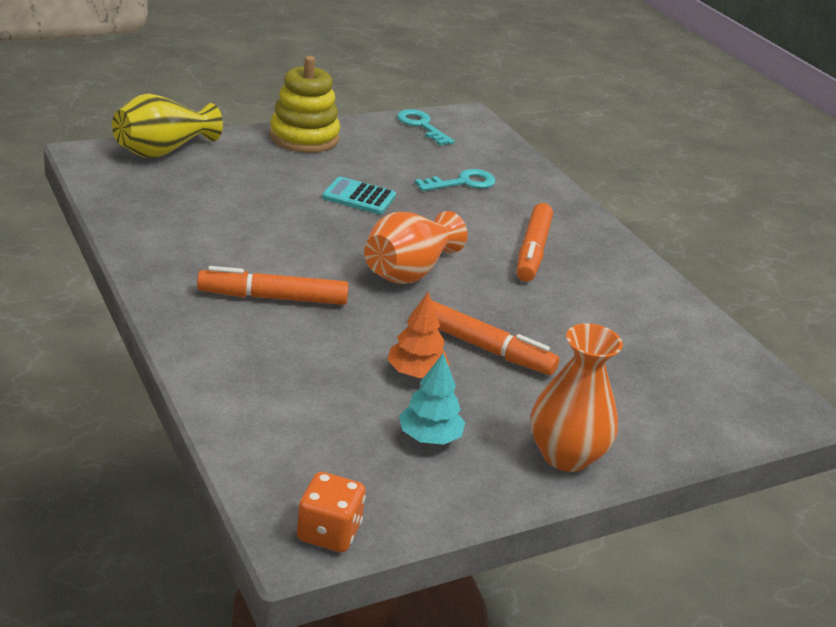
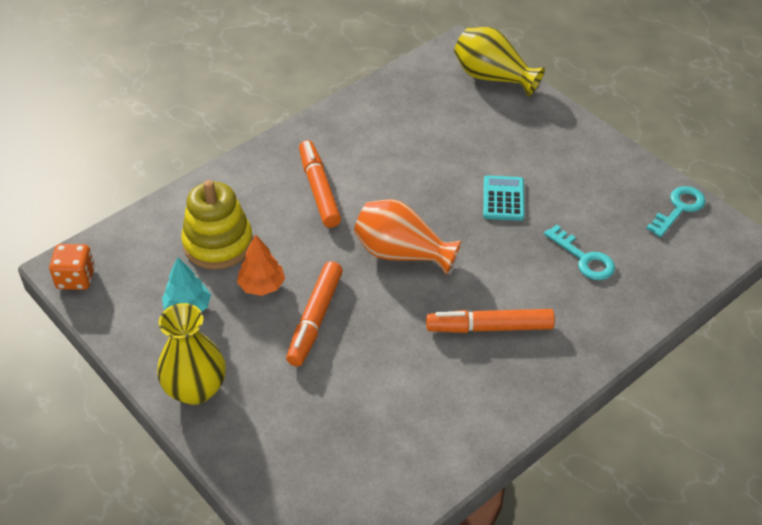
camera: 80 degrees right, 15 degrees up
(304, 137) = (584, 142): yellow stacking toy -> yellow stacking toy (218, 244)
(565, 455) = (195, 389): orange vase -> yellow vase

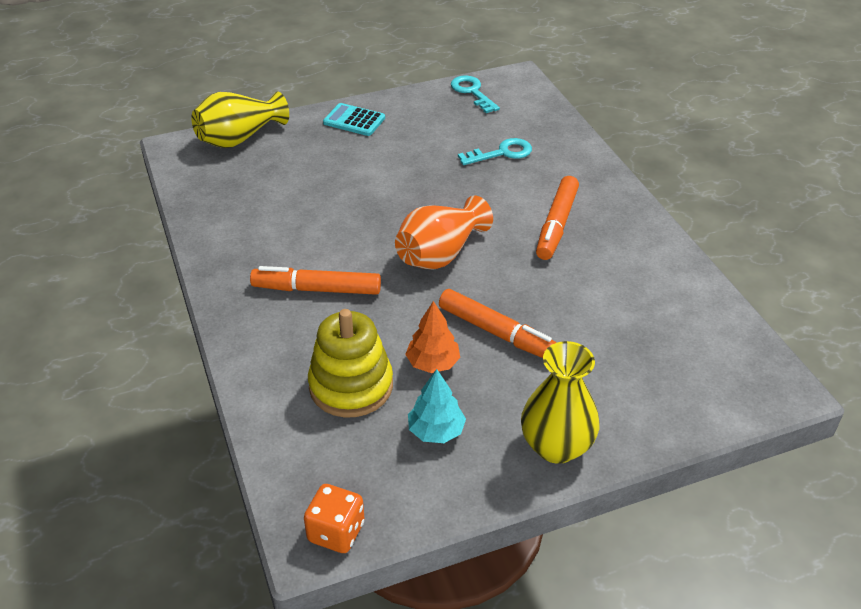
camera: 70 degrees left, 5 degrees down
(503, 199) = (405, 176): turquoise calculator -> turquoise calculator (354, 120)

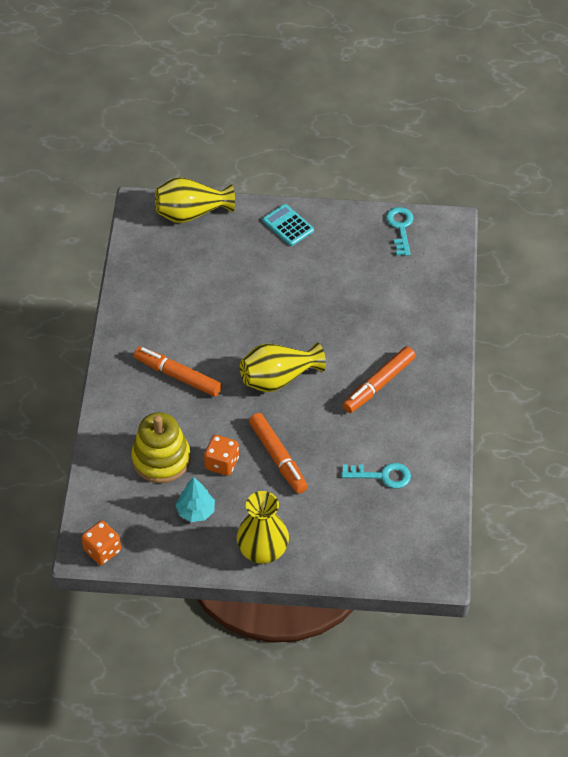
camera: 25 degrees right, 10 degrees up
(433, 363) = (222, 463): orange tree -> orange dice
(440, 254) = (278, 378): orange vase -> yellow vase
(501, 153) = (382, 301): turquoise key -> turquoise key (382, 475)

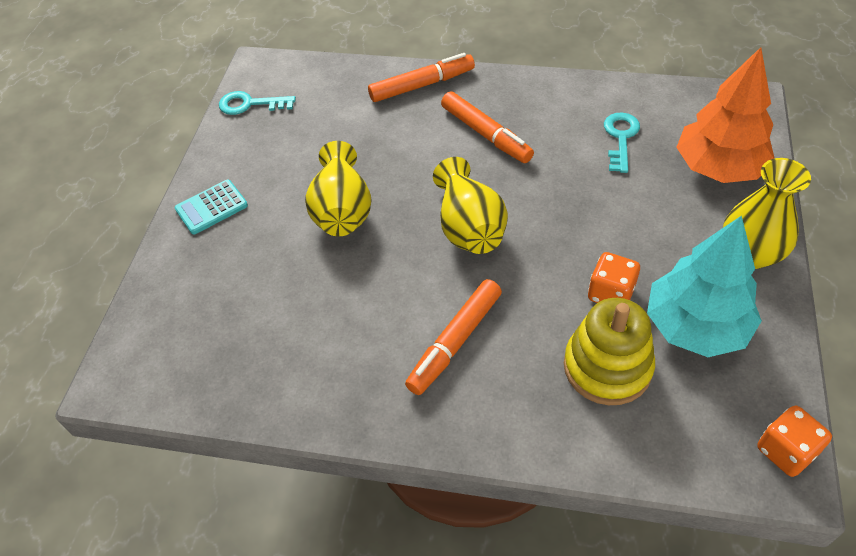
camera: 80 degrees left, 0 degrees up
(191, 213) = (150, 316): yellow vase -> yellow vase (342, 210)
(195, 511) = (695, 326): turquoise tree -> turquoise tree, size x1.90
(278, 457) = (598, 233): orange marker -> orange marker (422, 85)
(353, 541) = (719, 167): none -> orange tree

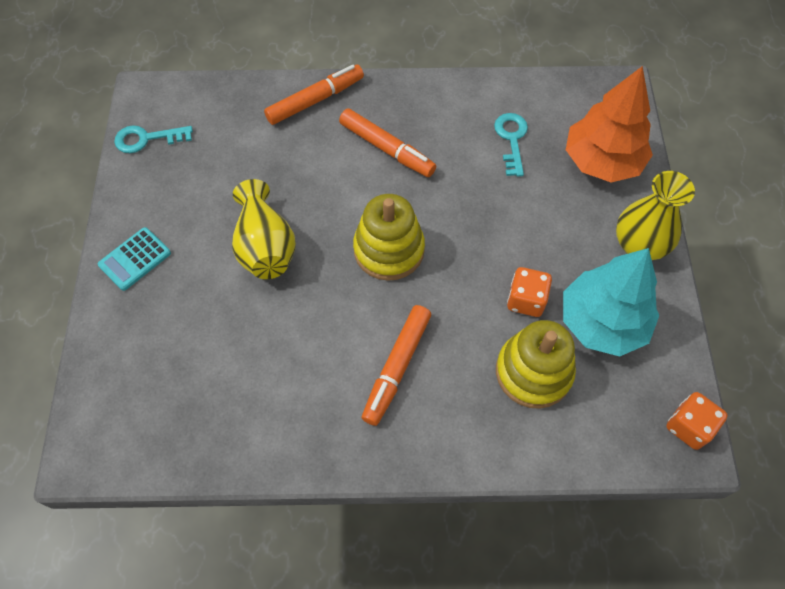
camera: 15 degrees left, 10 degrees up
(469, 227) = (389, 250): yellow vase -> yellow stacking toy

